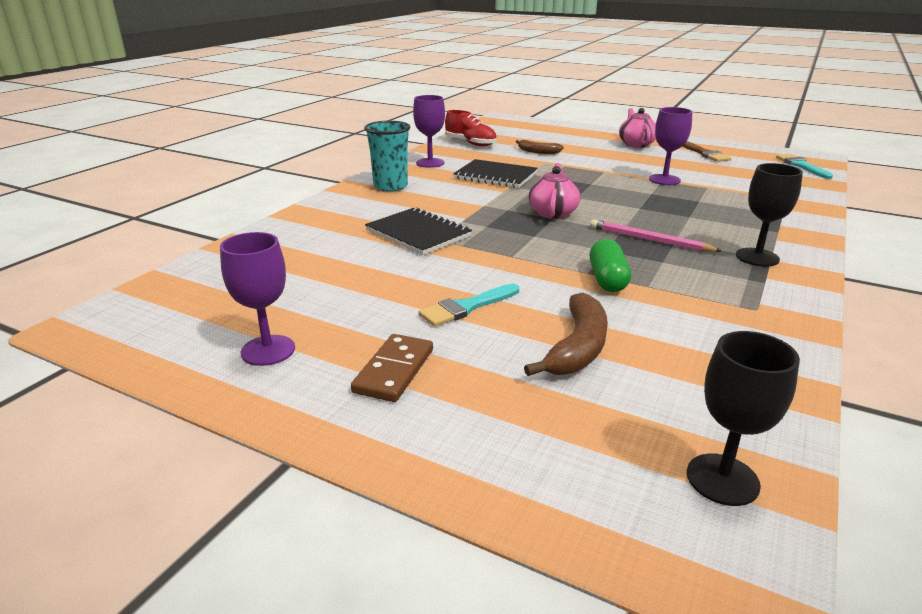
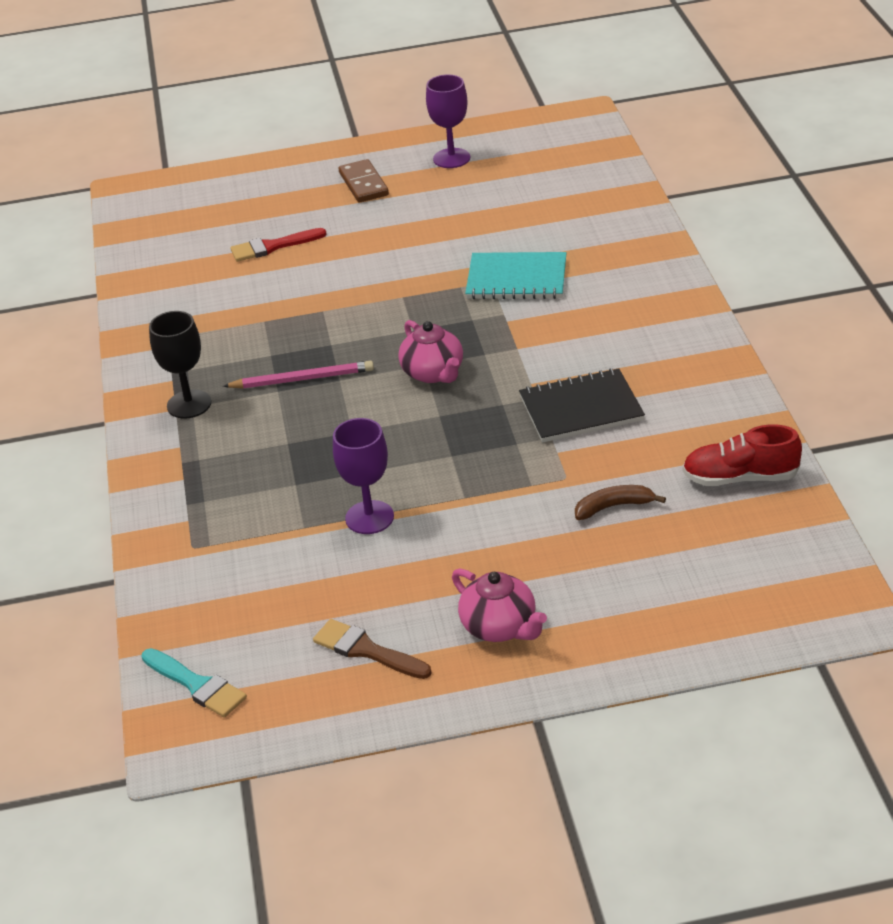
camera: 145 degrees right, 10 degrees up
(390, 186) = (660, 325): turquoise cup -> none
(418, 233) = (516, 279): black notebook -> turquoise notebook
(430, 163) = (702, 393): purple goblet -> none
(466, 307) = (376, 237): turquoise brush -> none
(577, 347) = (272, 246): brown banana -> red brush
(607, 279) = (301, 311): green capsule -> none
(722, 479) = (149, 219): black goblet -> none

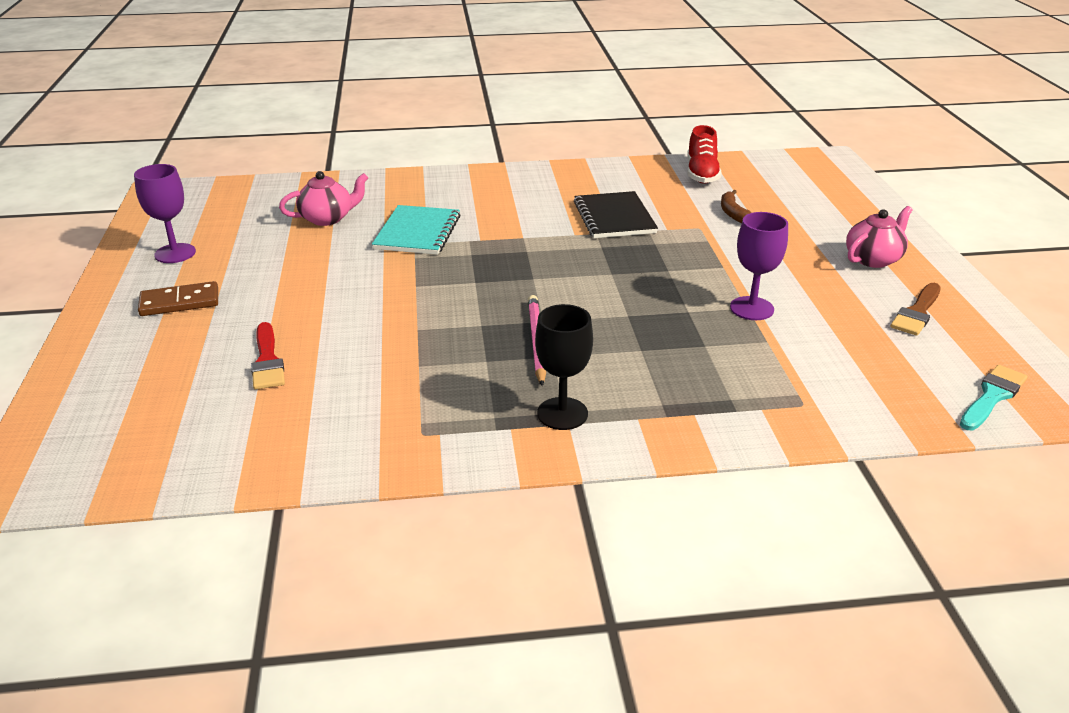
camera: 90 degrees left, 5 degrees down
(433, 373) = (548, 274): pink teapot -> pink teapot (327, 218)

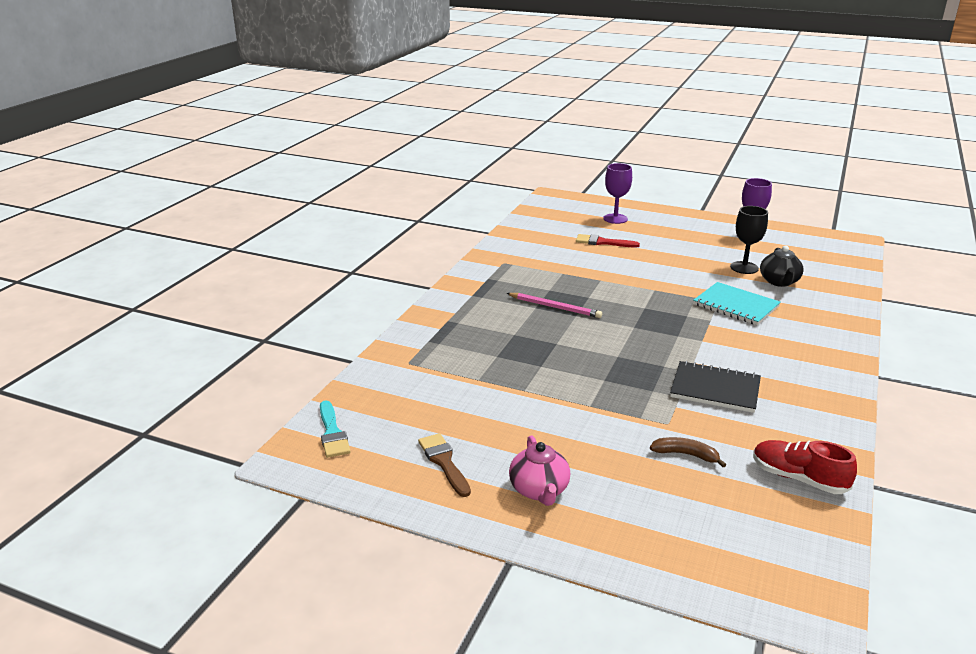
camera: 120 degrees right, 5 degrees down
(180, 302) = (683, 231): brown domino -> none
(327, 218) = (779, 282): pink teapot -> black teapot
(562, 414) = (481, 295): black goblet -> black goblet (744, 268)
(751, 308) = (521, 391): purple goblet -> purple goblet (615, 219)

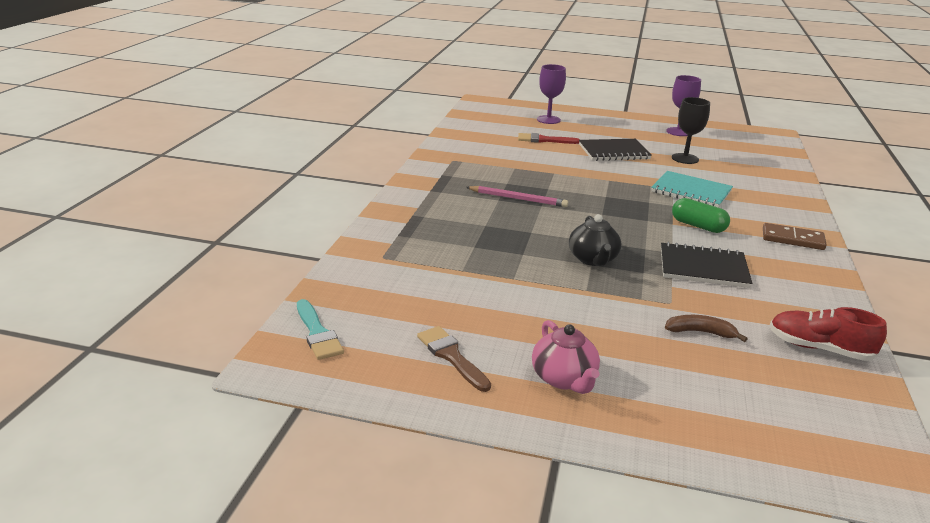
camera: 10 degrees left, 0 degrees up
(671, 258) = (614, 152): none -> black notebook
(728, 344) = (698, 226): none -> green capsule
(779, 282) = (722, 170): black teapot -> black teapot (593, 259)
(822, 363) = (792, 239): none -> brown domino

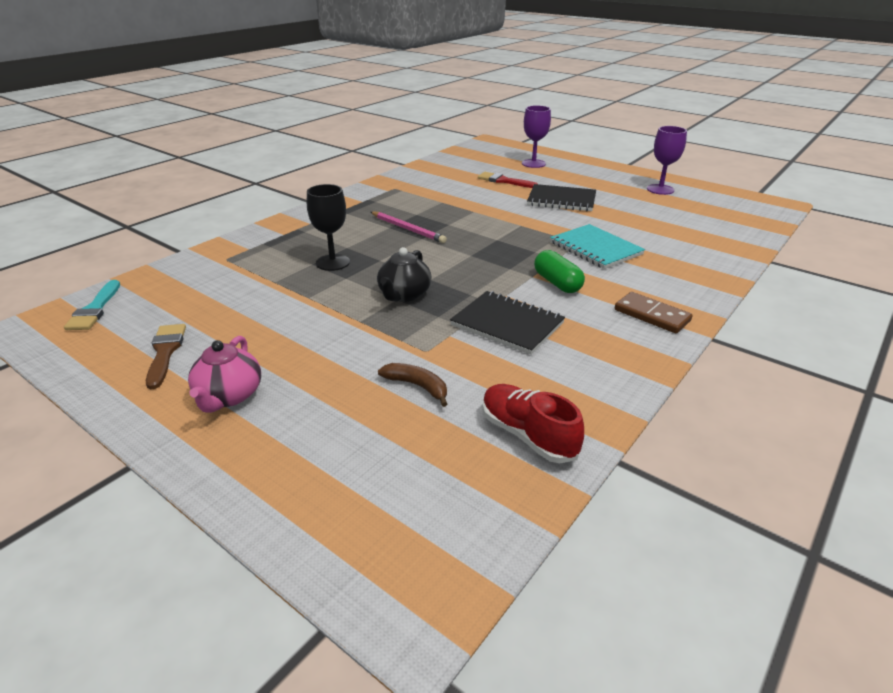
camera: 25 degrees right, 5 degrees up
(685, 158) = (632, 216): black goblet -> black goblet (333, 262)

